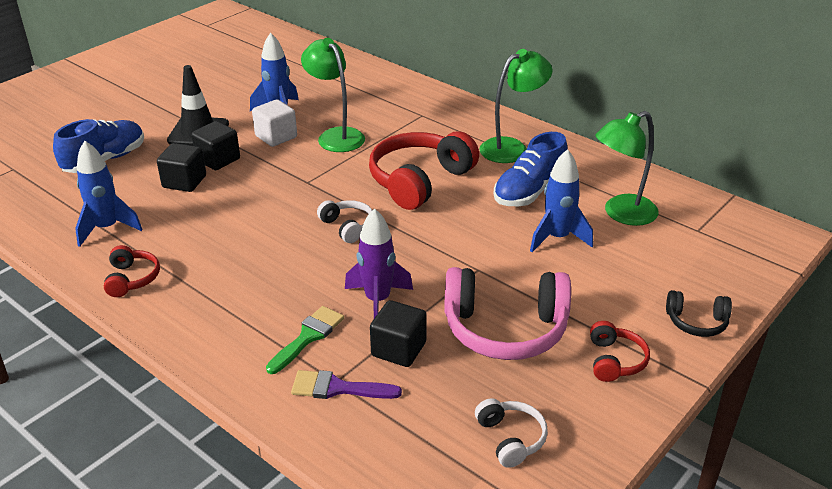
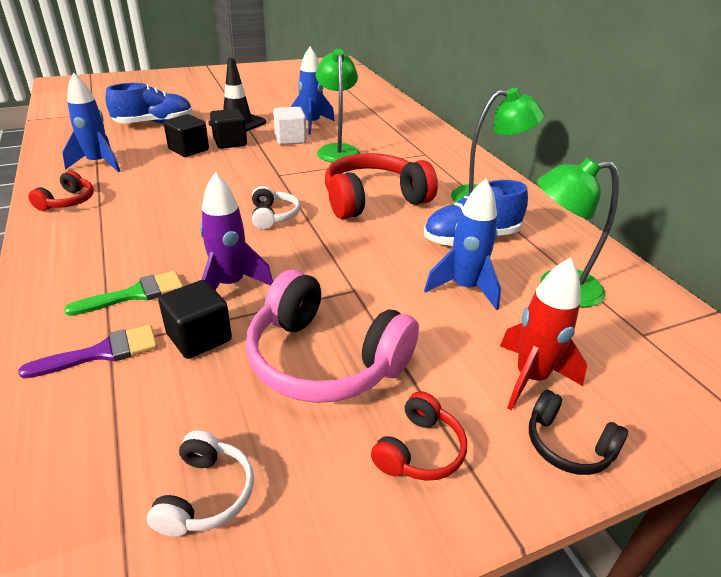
camera: 25 degrees right, 0 degrees up
(337, 388) = (102, 352): purple brush -> purple brush turned 120 degrees clockwise
(648, 289) = (530, 378): none -> red rocket

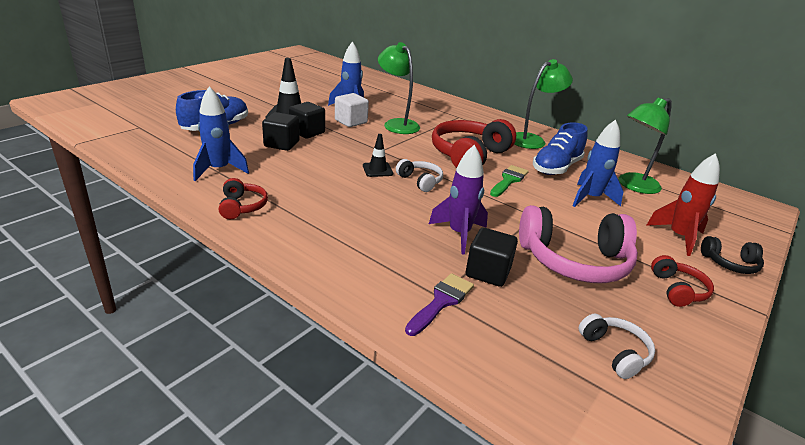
camera: 30 degrees left, 5 degrees down
(135, 294) = (405, 258): green brush -> green brush (509, 180)
(245, 194) = (377, 170): none -> black traffic cone

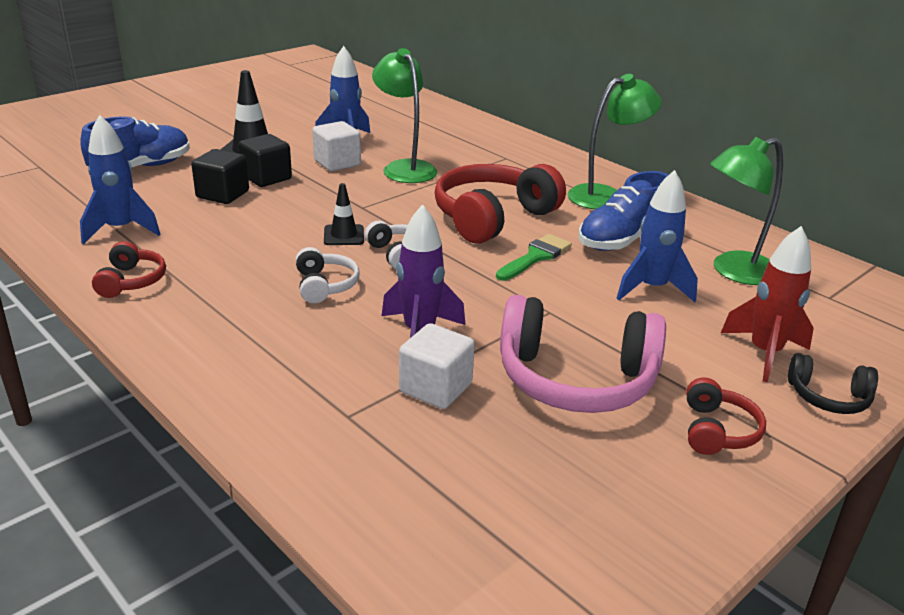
camera: 10 degrees right, 0 degrees up
(441, 301) = (348, 424): purple brush -> none
(488, 272) = (435, 388): black cube -> white cube
(615, 352) = (567, 510): white headphones -> white headphones (325, 285)

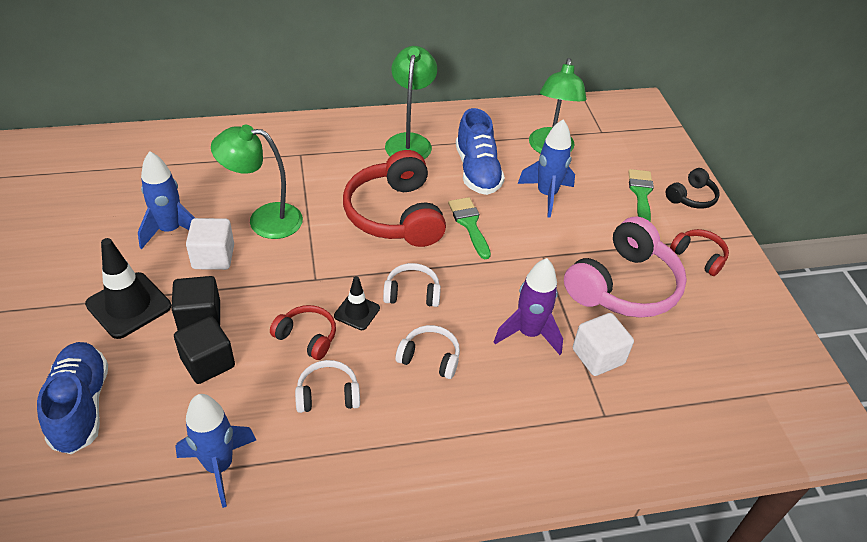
camera: 60 degrees left, 15 degrees up
(131, 281) = (331, 487): red headphones -> red headphones (307, 337)
(233, 250) = (328, 395): none -> white headphones
(764, 353) = (641, 193): red rocket -> green brush

